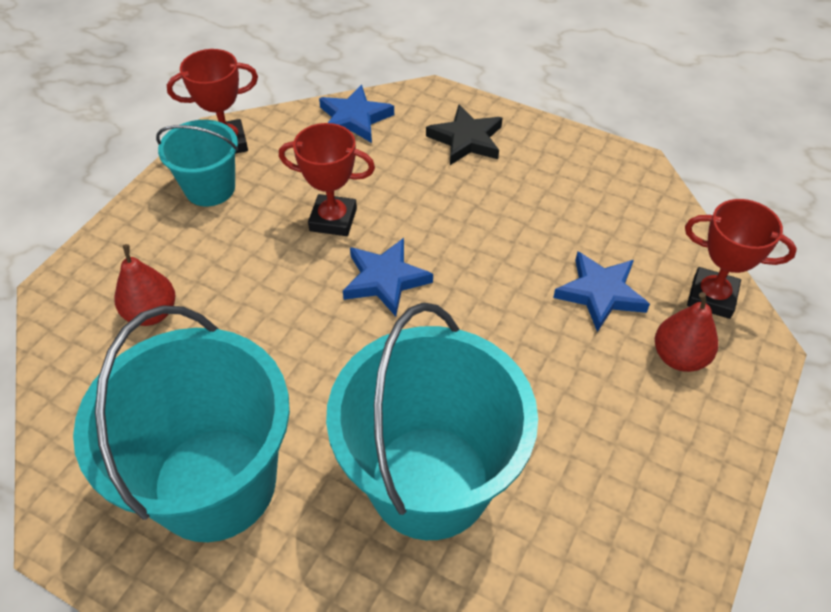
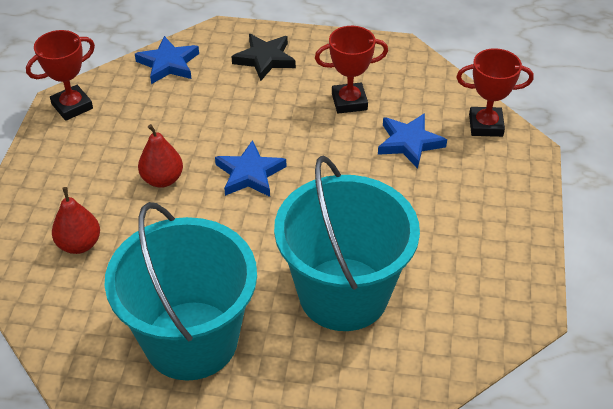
camera: 20 degrees left, 5 degrees down
(210, 188) = (76, 144): turquoise bucket -> none
(333, 220) = (189, 142): red trophy -> red trophy (349, 102)
(679, 357) = (478, 170): red pear -> red pear (162, 179)

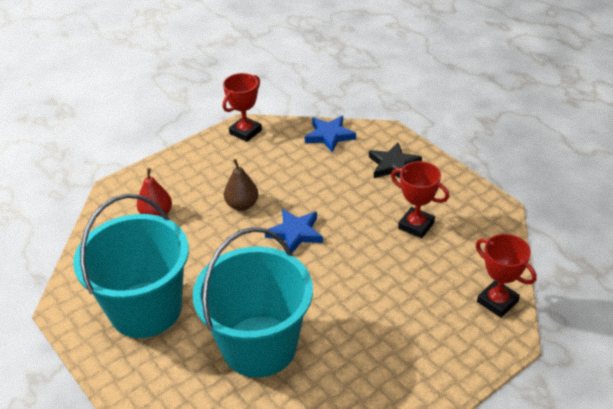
camera: 45 degrees right, 5 degrees down
(72, 106) = (245, 132): red trophy -> red trophy turned 60 degrees counterclockwise
(162, 179) = (242, 205): red pear -> brown pear
(409, 143) = (424, 278): blue star -> none

